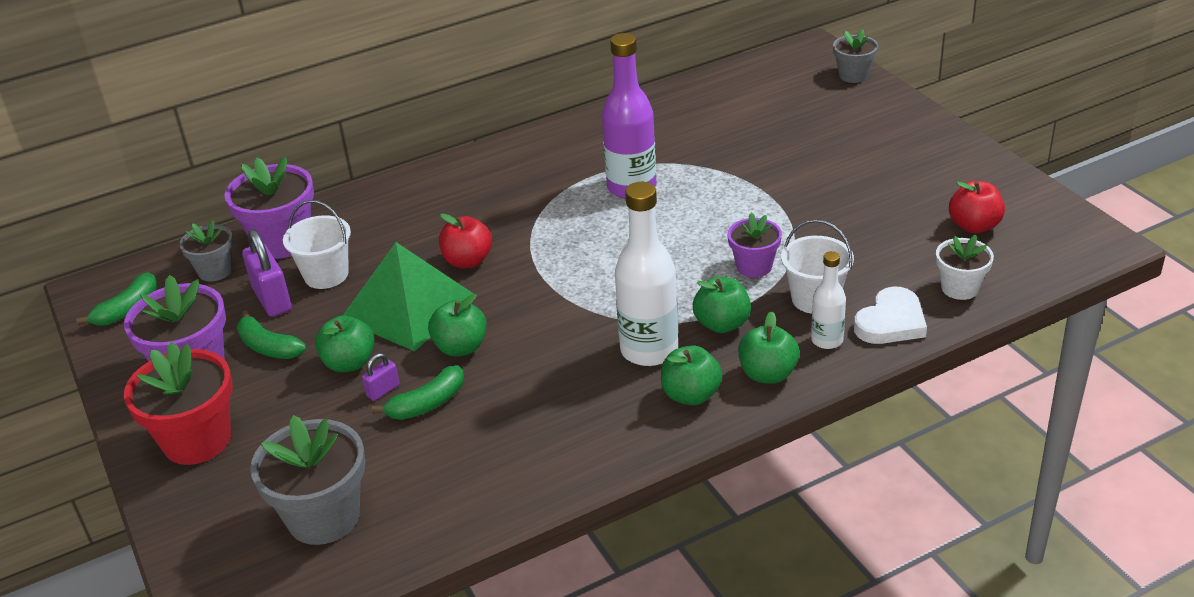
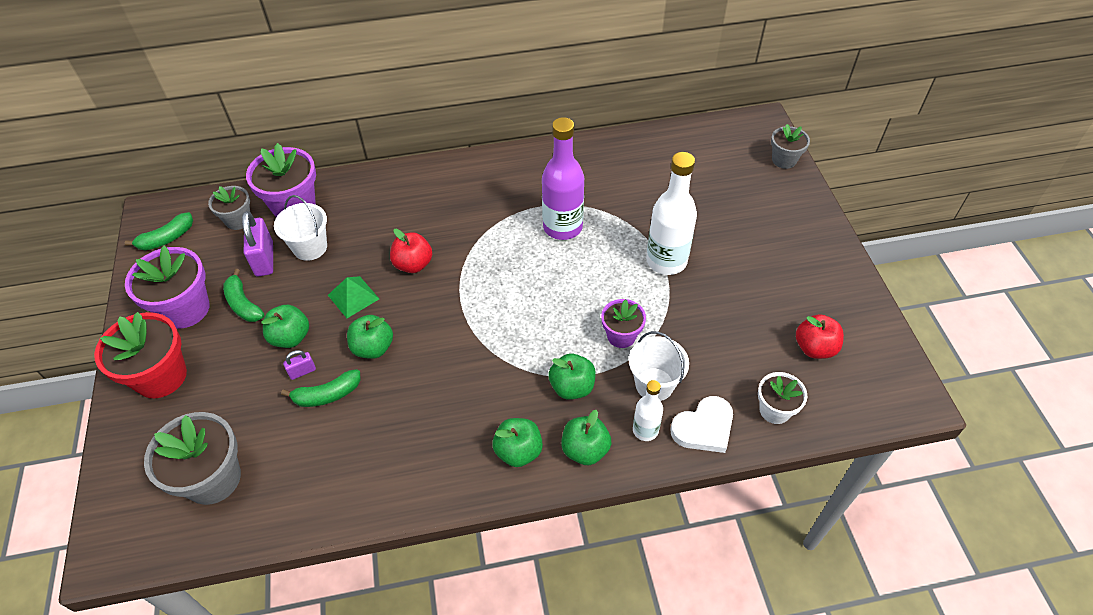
camera: 15 degrees right, 15 degrees up
(408, 307) = (353, 297): green pyramid -> green pyramid, size x0.50
(649, 350) = (506, 395): white bottle -> white bottle (666, 261)

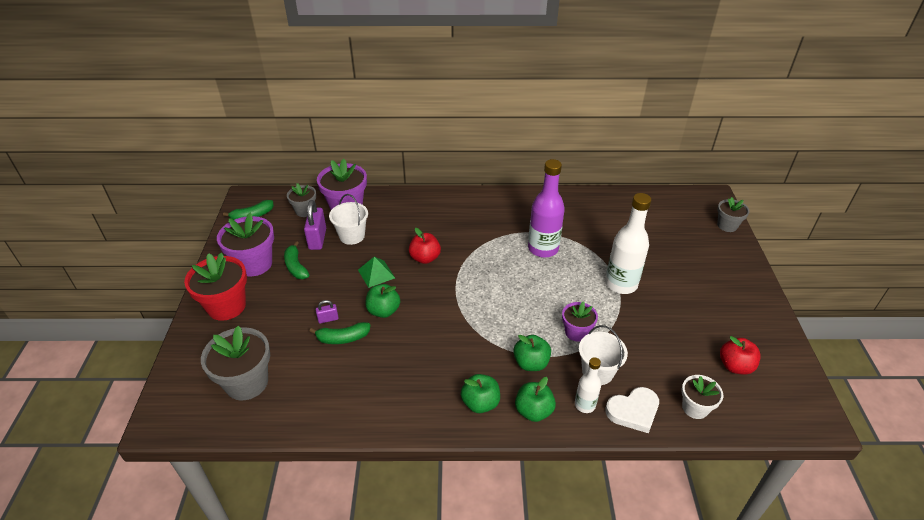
camera: 10 degrees right, 10 degrees down
(290, 337) = (325, 294): green apple -> none

